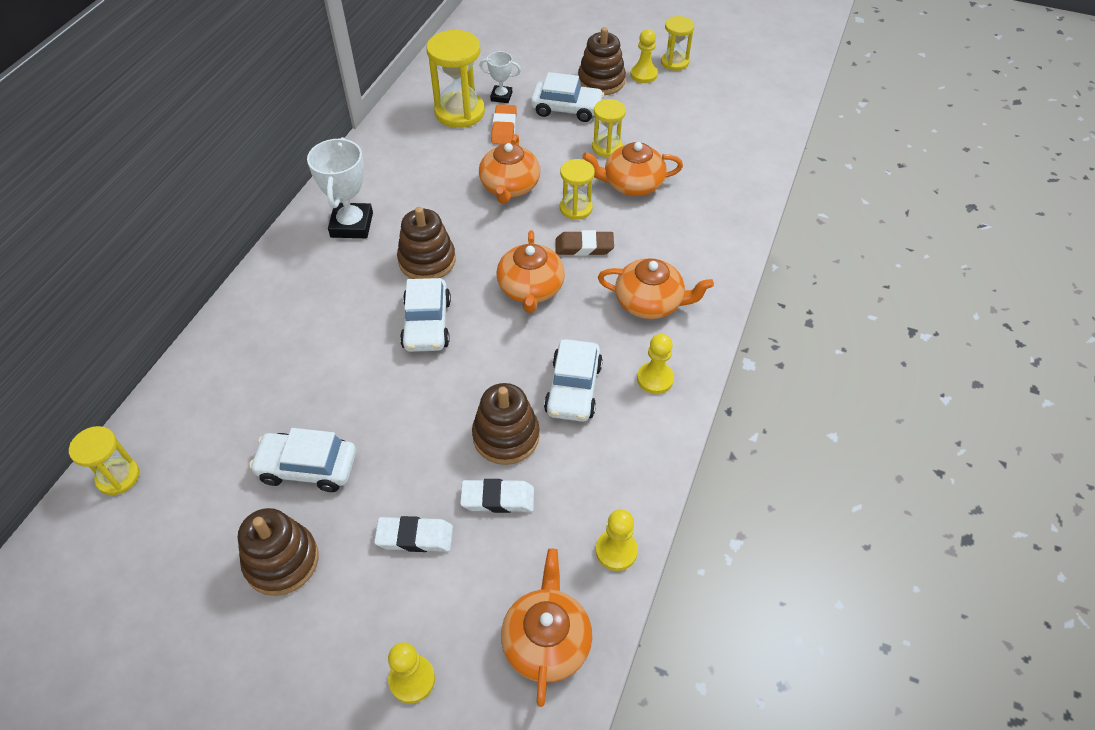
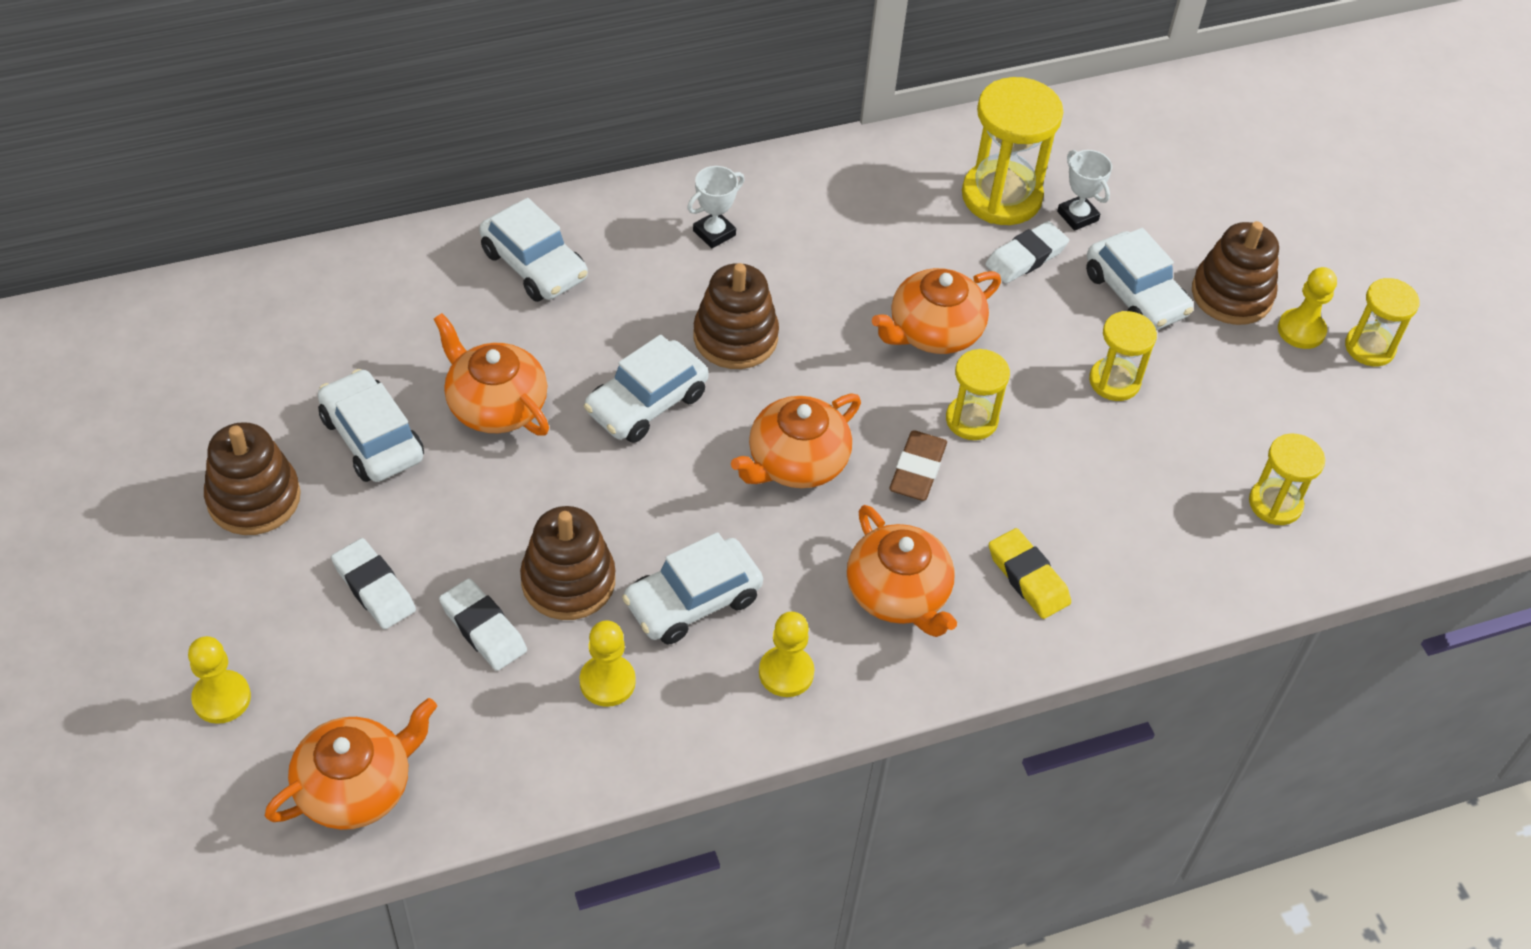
camera: 45 degrees right, 0 degrees up
(118, 477) = (229, 301): yellow hourglass -> yellow hourglass (1275, 503)
(279, 311) = (534, 265): none -> white car
(352, 225) = (714, 233): white trophy -> white trophy, size x0.57
(504, 128) = (1026, 257): orange eraser -> white eraser
(584, 247) = (917, 470): brown eraser -> brown eraser turned 60 degrees clockwise
(616, 551) = (516, 782): yellow pawn -> yellow pawn (607, 682)
(632, 184) = (1078, 449): orange teapot -> orange teapot (495, 405)
(686, 249) = (1028, 577): none -> yellow eraser

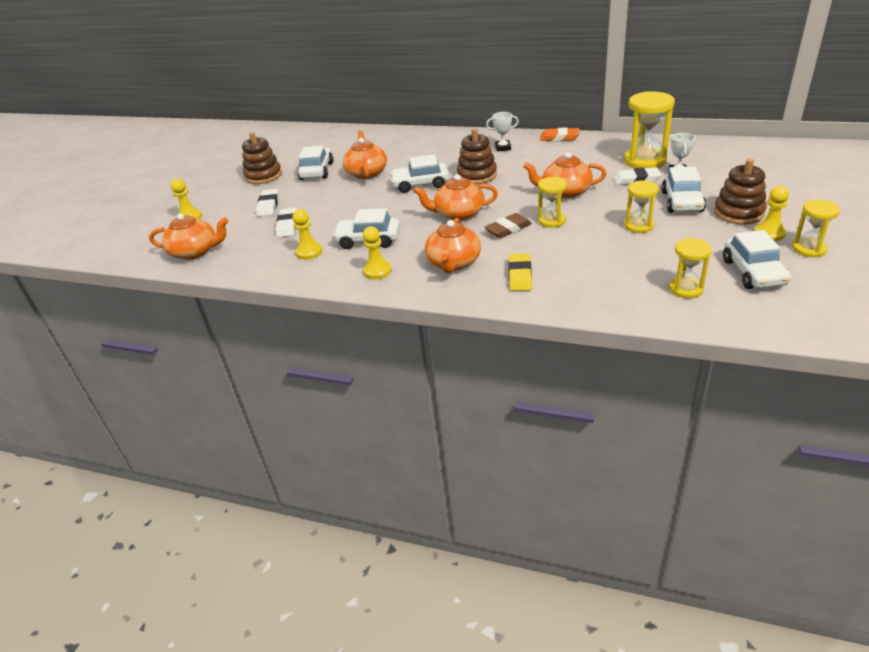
camera: 45 degrees right, 15 degrees down
(534, 265) = (425, 143): white car -> white car (753, 272)
(568, 581) = (331, 222): brown stacking toy -> none
(798, 168) = (559, 138): none -> orange eraser

